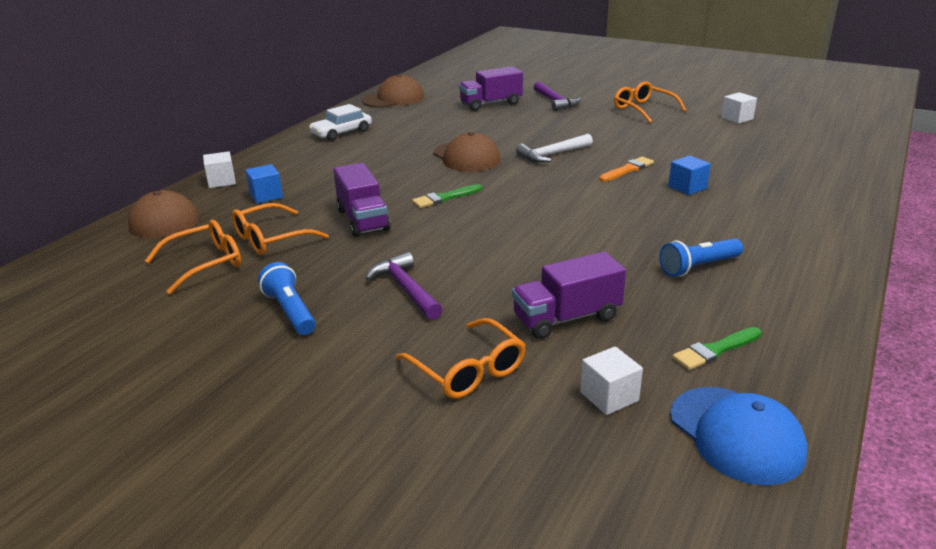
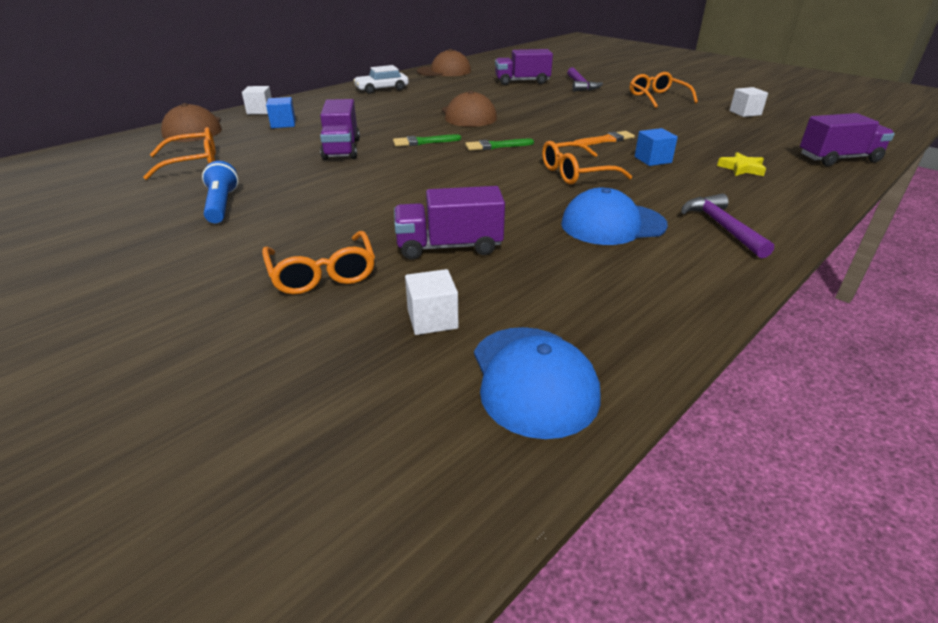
camera: 15 degrees right, 5 degrees up
(271, 239) = (258, 153): orange glasses -> orange glasses (575, 173)
(406, 289) = (329, 203): purple hammer -> purple hammer (722, 227)
(552, 154) = (545, 122): white hammer -> none
(698, 267) = (612, 224): blue flashlight -> blue cap
(715, 350) = (572, 298): green brush -> green brush (496, 146)
(772, 185) = (742, 168): none -> yellow star
(847, 162) = (838, 159): none -> purple truck

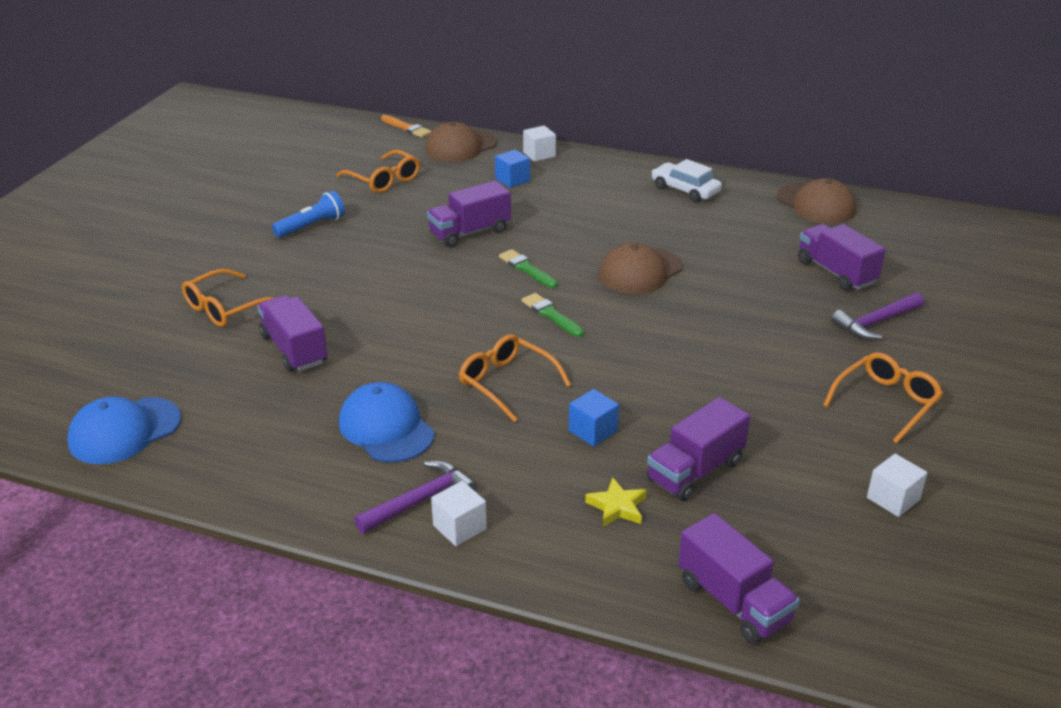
camera: 65 degrees right, 0 degrees up
(432, 319) = (182, 372): white cube -> white cube (459, 527)
(605, 140) = (637, 385): orange brush -> orange brush (407, 128)
(708, 144) = (695, 471): none -> purple truck

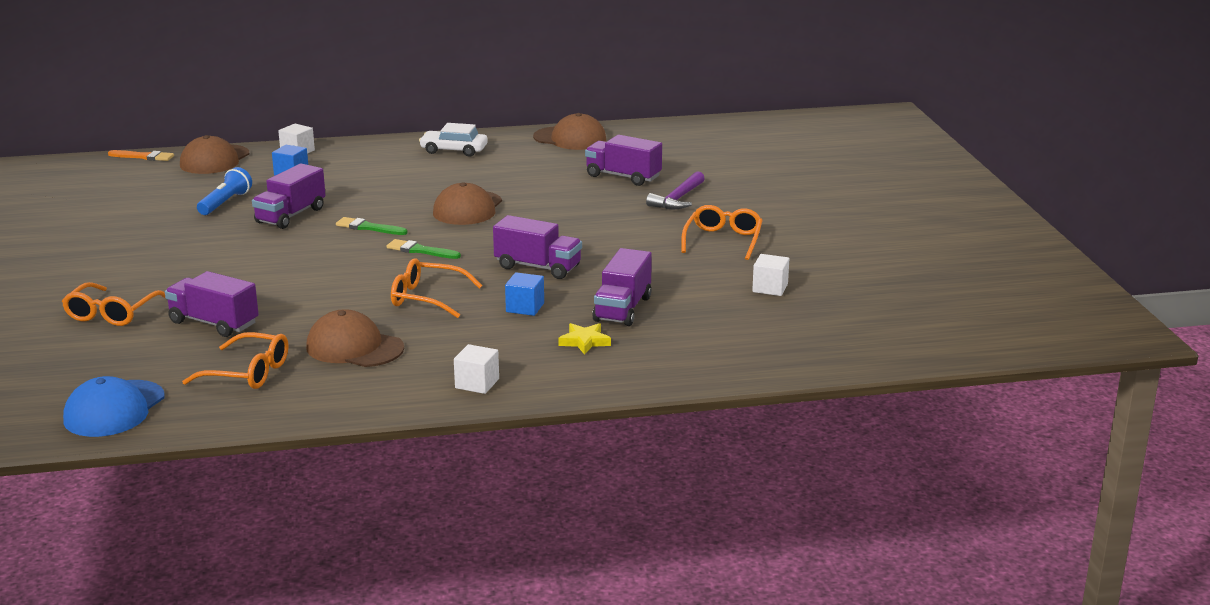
camera: 30 degrees left, 10 degrees down
(311, 226) = (130, 243): blue flashlight -> blue flashlight (225, 203)
(384, 180) = (165, 197): orange glasses -> orange glasses (248, 373)
(386, 428) = (354, 347): blue cap -> brown cap
(420, 500) = (429, 378): purple hammer -> none
(733, 601) = (711, 365): purple truck -> purple truck (538, 267)

